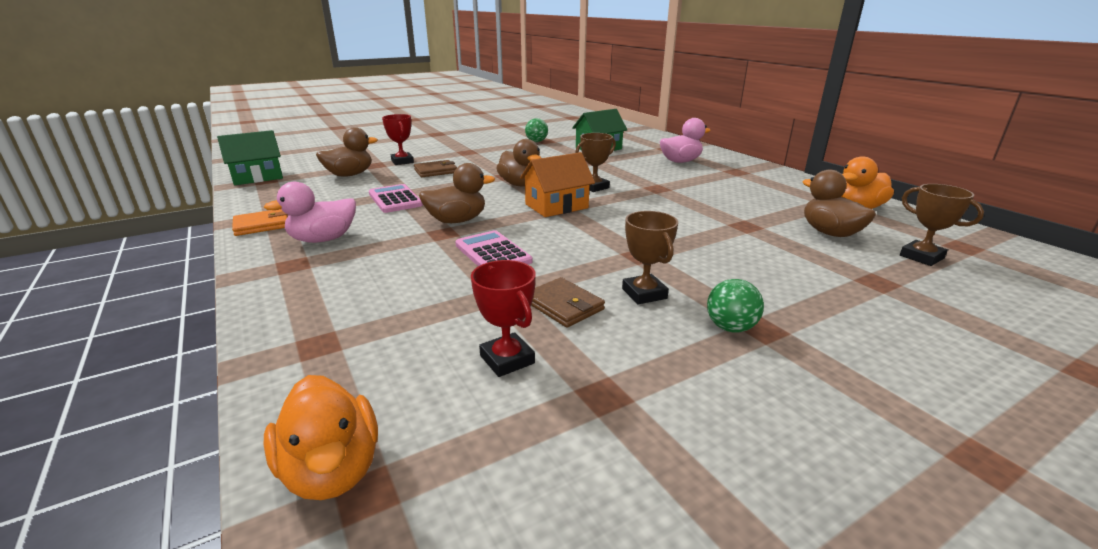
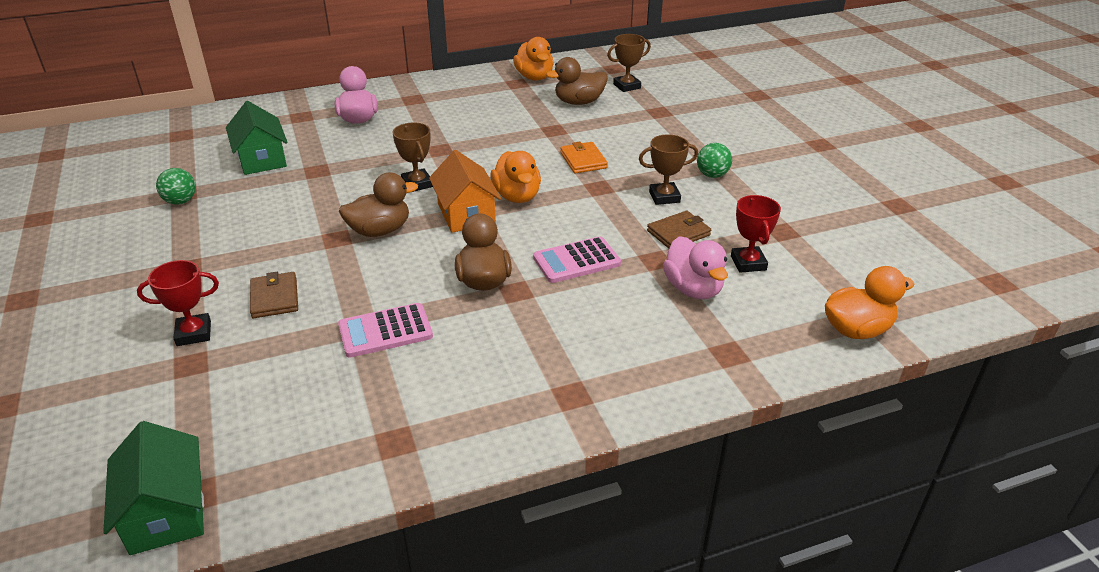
camera: 80 degrees left, 10 degrees up
(262, 225) = (435, 448): orange wallet -> orange wallet (583, 160)
(323, 239) = (506, 380): pink duck -> pink duck (693, 289)
(349, 175) = (234, 387): brown duck -> none
(507, 359) = (748, 263): red trophy -> red trophy turned 75 degrees counterclockwise
(596, 221) = (517, 196): none -> orange duck

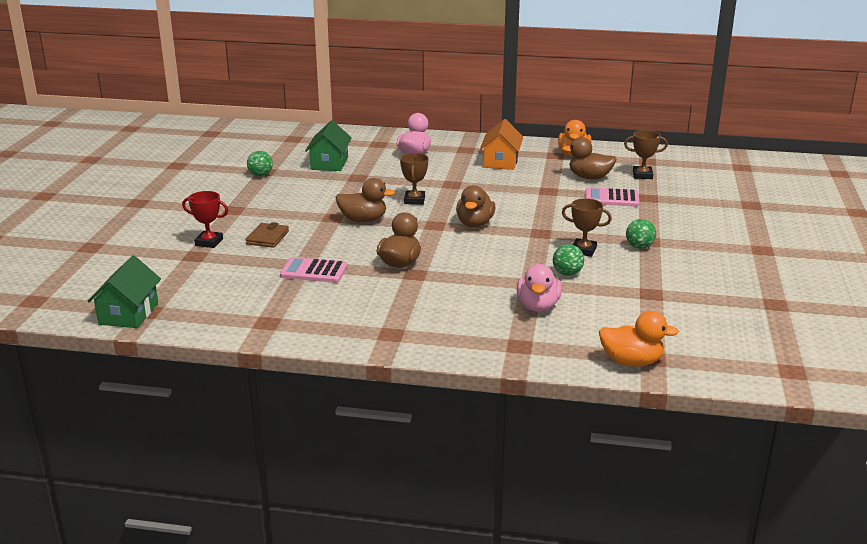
camera: 30 degrees right, 10 degrees down
(466, 214) = (429, 225): orange house -> orange house (501, 161)
(517, 196) = (475, 224): orange duck -> brown duck
(576, 261) = (474, 269): pink calculator -> pink calculator (611, 198)
(583, 160) = (548, 214): orange wallet -> none
(678, 233) = (567, 273): brown wallet -> green ball
(748, 263) = (598, 304): red trophy -> none

